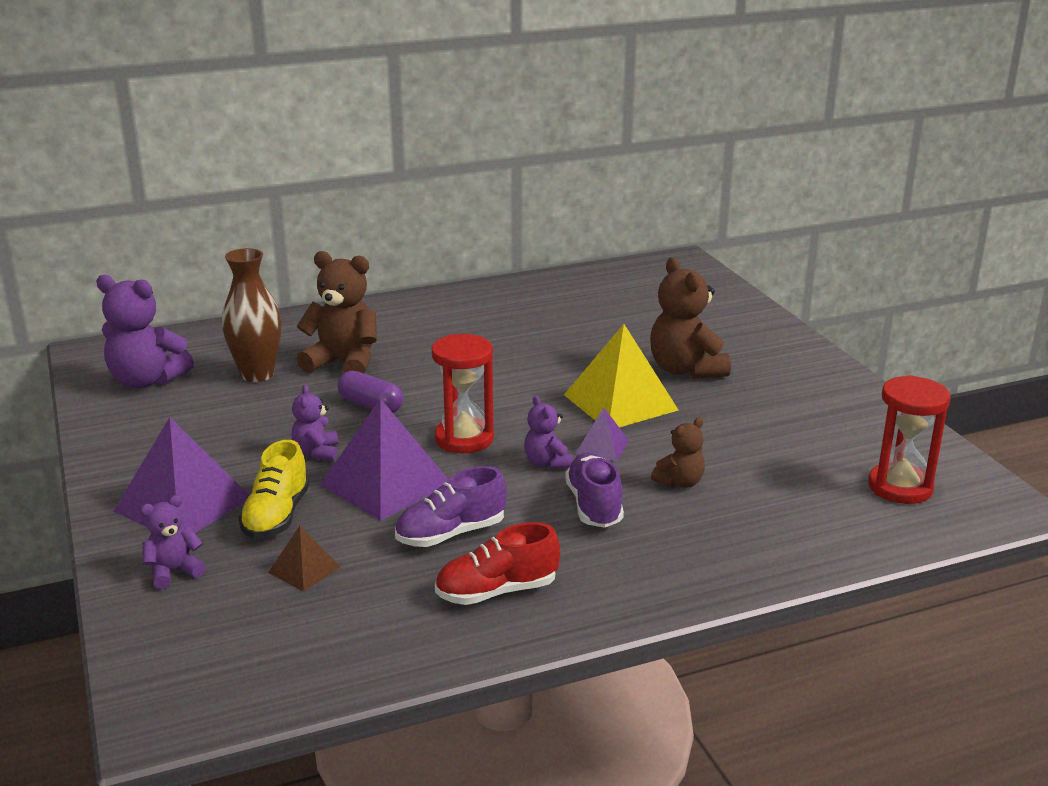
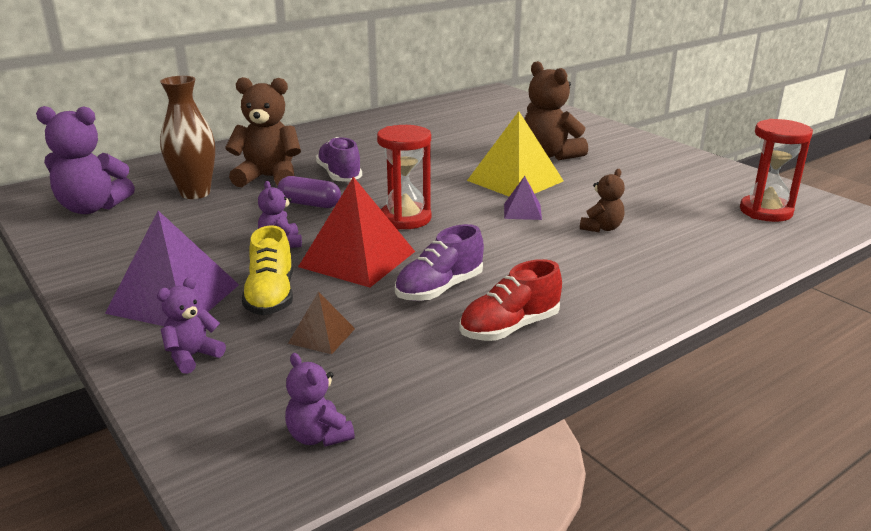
camera: 15 degrees left, 0 degrees up
(385, 483) = (357, 259): purple pyramid -> red pyramid
(547, 462) = (486, 227): purple teddy bear -> purple teddy bear (318, 436)
(594, 506) = (546, 252): purple shoe -> purple shoe (339, 175)

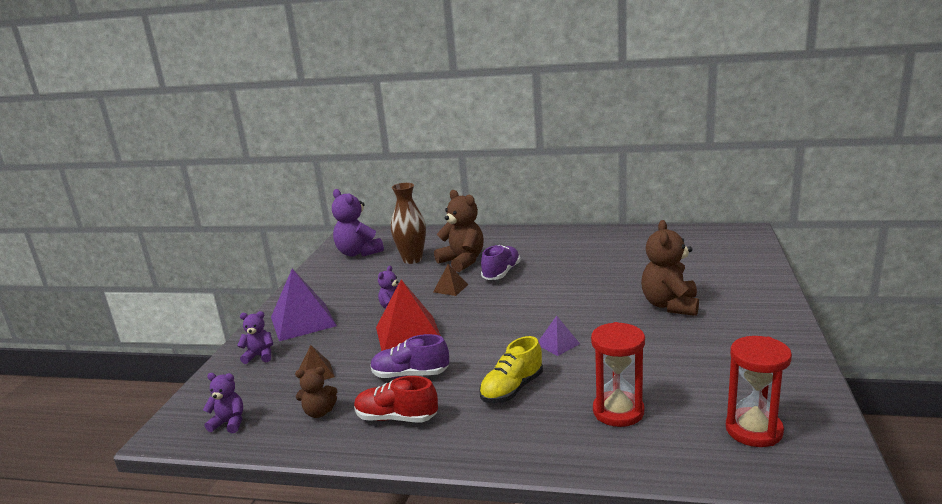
camera: 50 degrees right, 5 degrees down
(271, 296) = (336, 339): yellow shoe -> yellow shoe (512, 389)
(310, 204) = (450, 288): purple capsule -> brown pyramid
(318, 436) = (229, 423): purple teddy bear -> purple teddy bear turned 90 degrees clockwise
(405, 219) = (480, 319): red hourglass -> red hourglass (618, 411)
(515, 180) = (601, 318): yellow pyramid -> none
(601, 228) = (584, 381): brown teddy bear -> brown teddy bear (319, 412)

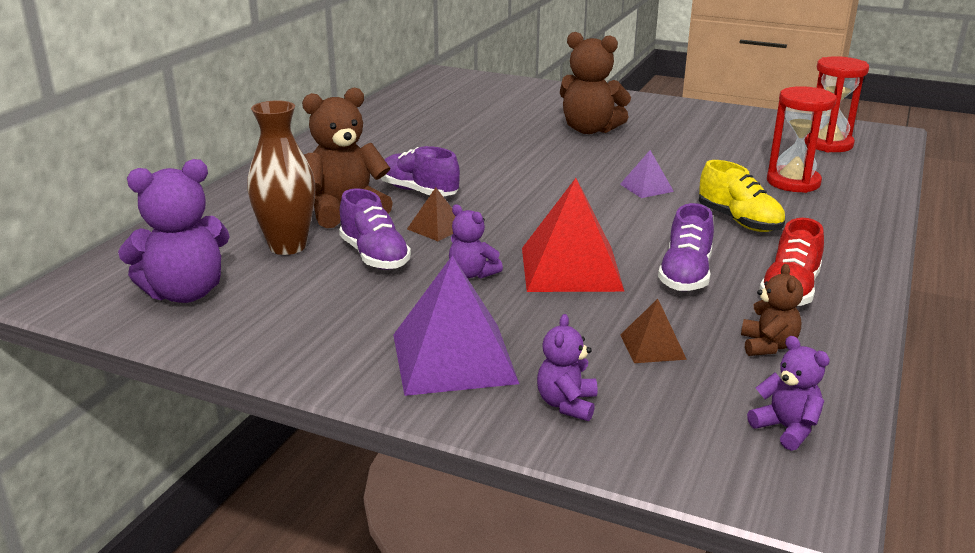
camera: 80 degrees left, 5 degrees up
(229, 423) = (786, 429): purple teddy bear -> purple teddy bear turned 120 degrees clockwise
(408, 281) = (374, 256): none -> purple shoe

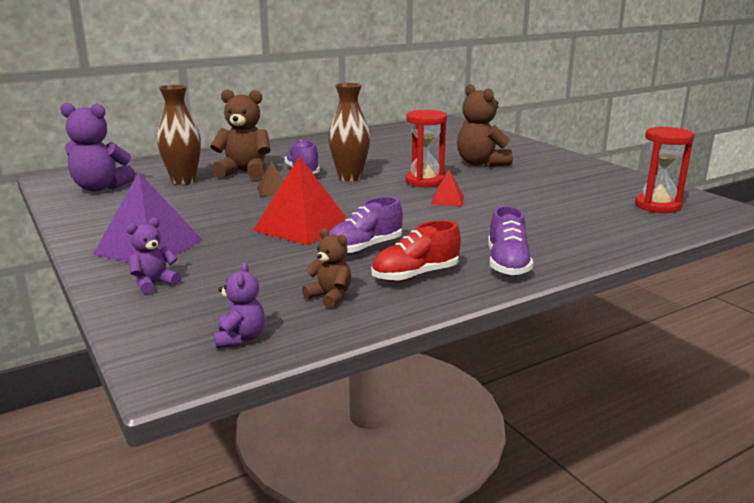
camera: 35 degrees right, 5 degrees down
(374, 256) = (213, 195): purple shoe -> purple shoe (507, 264)
(472, 274) = (243, 215): purple teddy bear -> none
(489, 185) = (350, 178): none -> brown vase
(646, 187) = (447, 200): purple pyramid -> red pyramid
(652, 346) = (260, 275): brown pyramid -> none
(739, 221) = (471, 231): yellow shoe -> none
(768, 346) = (330, 297): brown teddy bear -> brown teddy bear turned 90 degrees counterclockwise
(793, 182) = (568, 221): red hourglass -> red hourglass (424, 181)

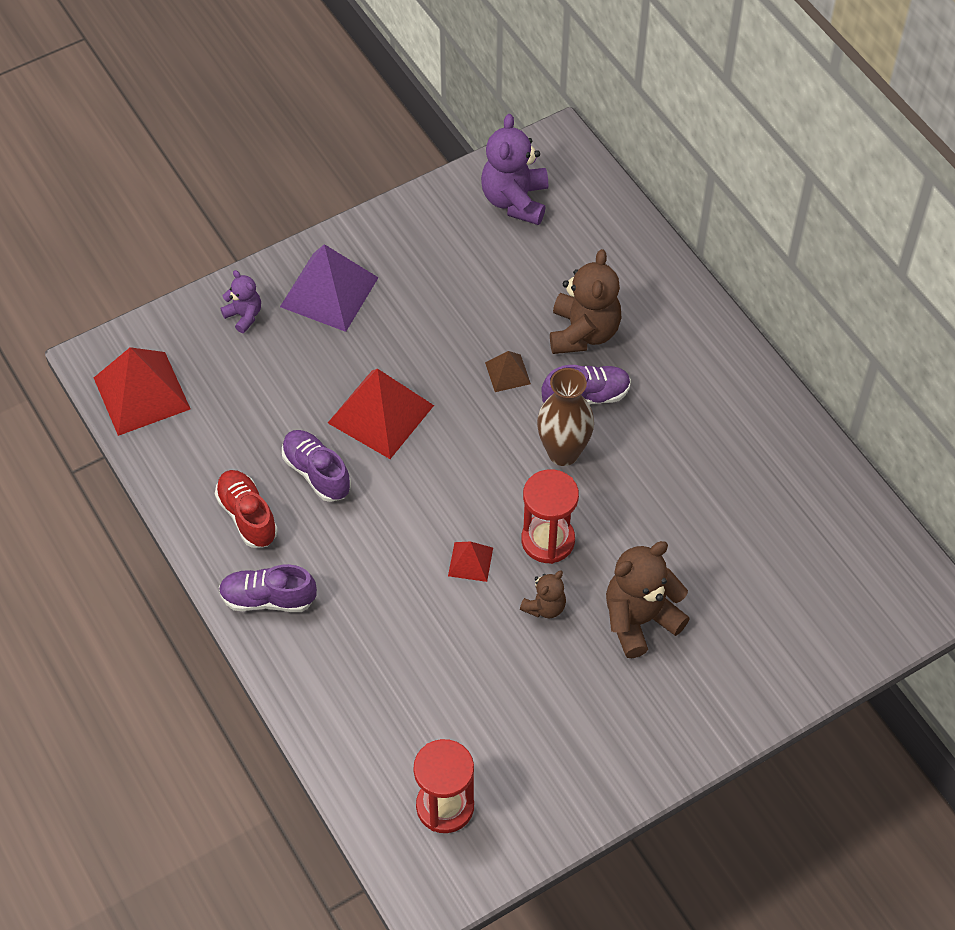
camera: 90 degrees right, 35 degrees up
(183, 181) = (545, 275): brown vase -> none
(240, 338) = (141, 393): purple teddy bear -> red pyramid
(330, 297) = (207, 448): brown teddy bear -> brown teddy bear (545, 607)

